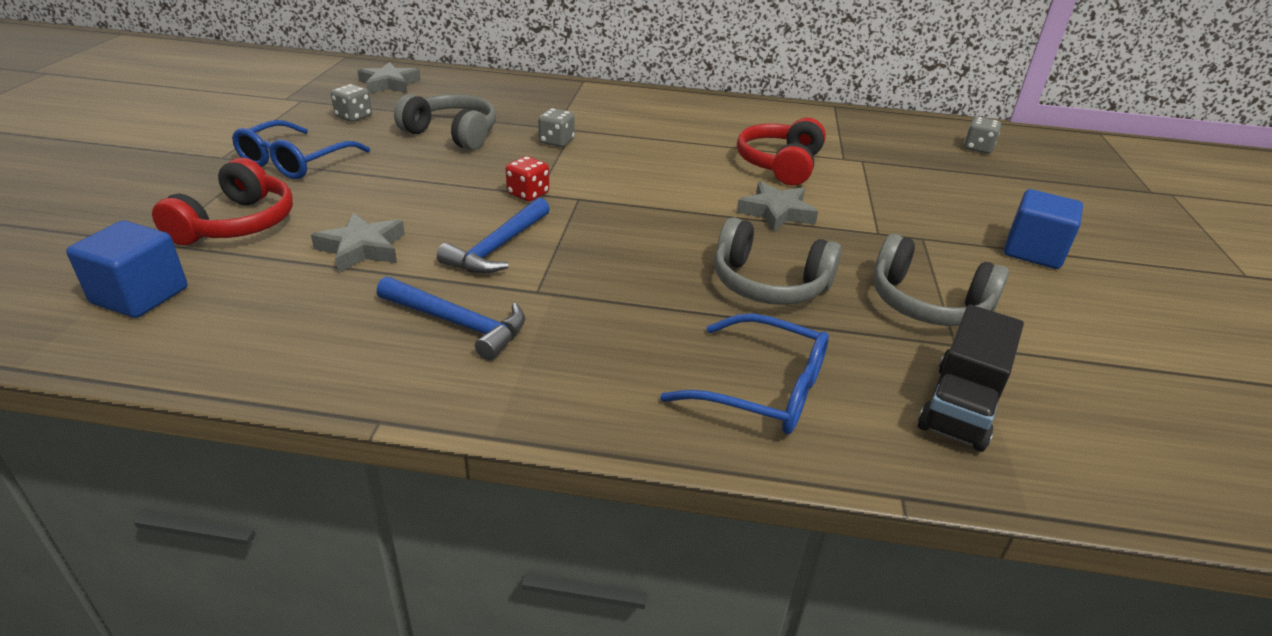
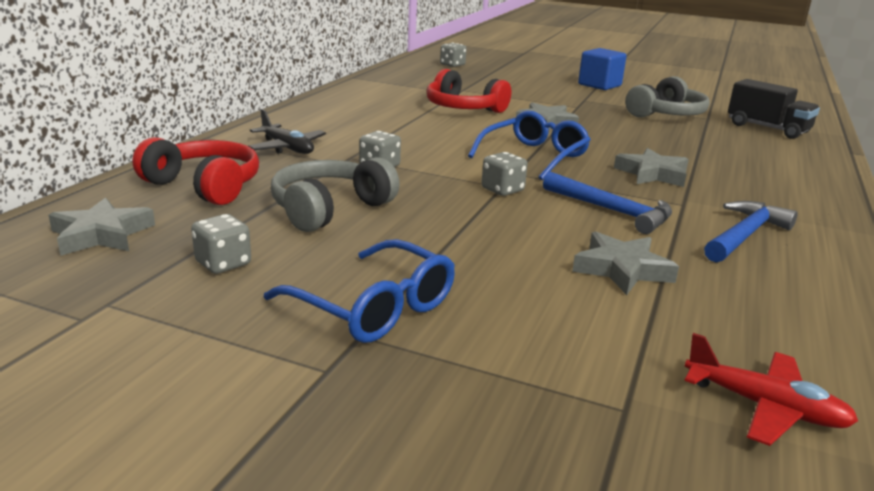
camera: 75 degrees left, 10 degrees down
(140, 295) = (764, 407): blue cube -> red plane
(237, 224) = (566, 346): red headphones -> red headphones (205, 186)
(528, 194) = (502, 190): red dice -> grey dice
(578, 106) = (287, 148): none -> black plane
(629, 276) = (652, 174): none -> grey star
(761, 389) = (777, 162): blue glasses -> blue glasses (534, 156)
(768, 284) = (653, 141): grey headphones -> none

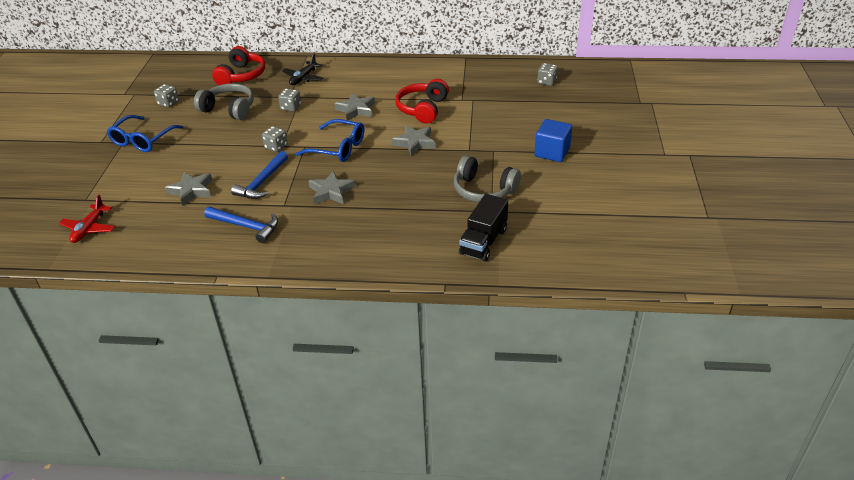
camera: 75 degrees right, 15 degrees up
(102, 234) = (184, 74): grey star -> grey star (356, 110)

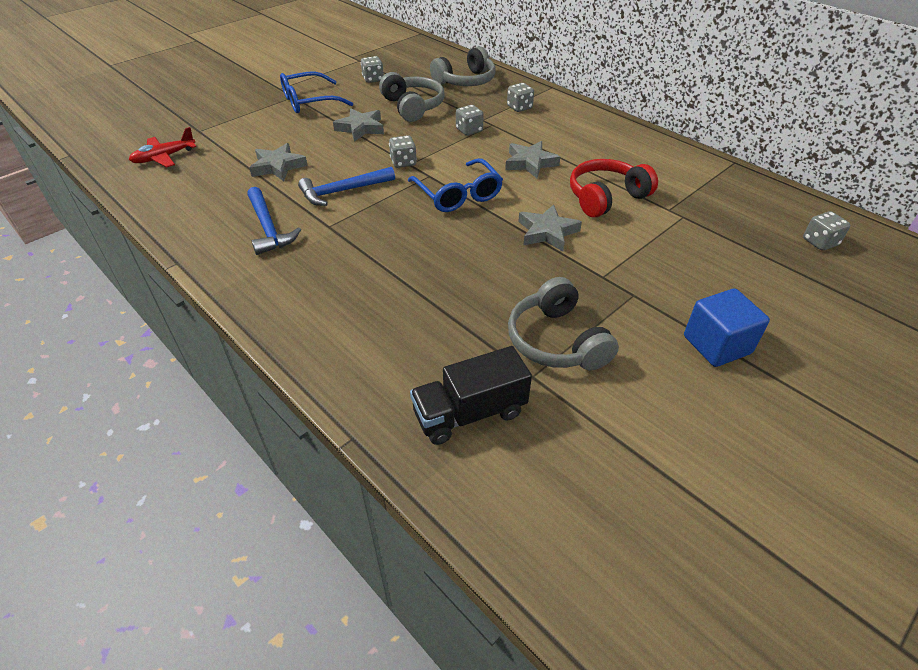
camera: 40 degrees right, 5 degrees up
(241, 76) = (466, 81): red headphones -> grey headphones
(303, 78) = (519, 107): black plane -> grey dice
(331, 192) = (389, 238): grey star -> grey star (360, 128)

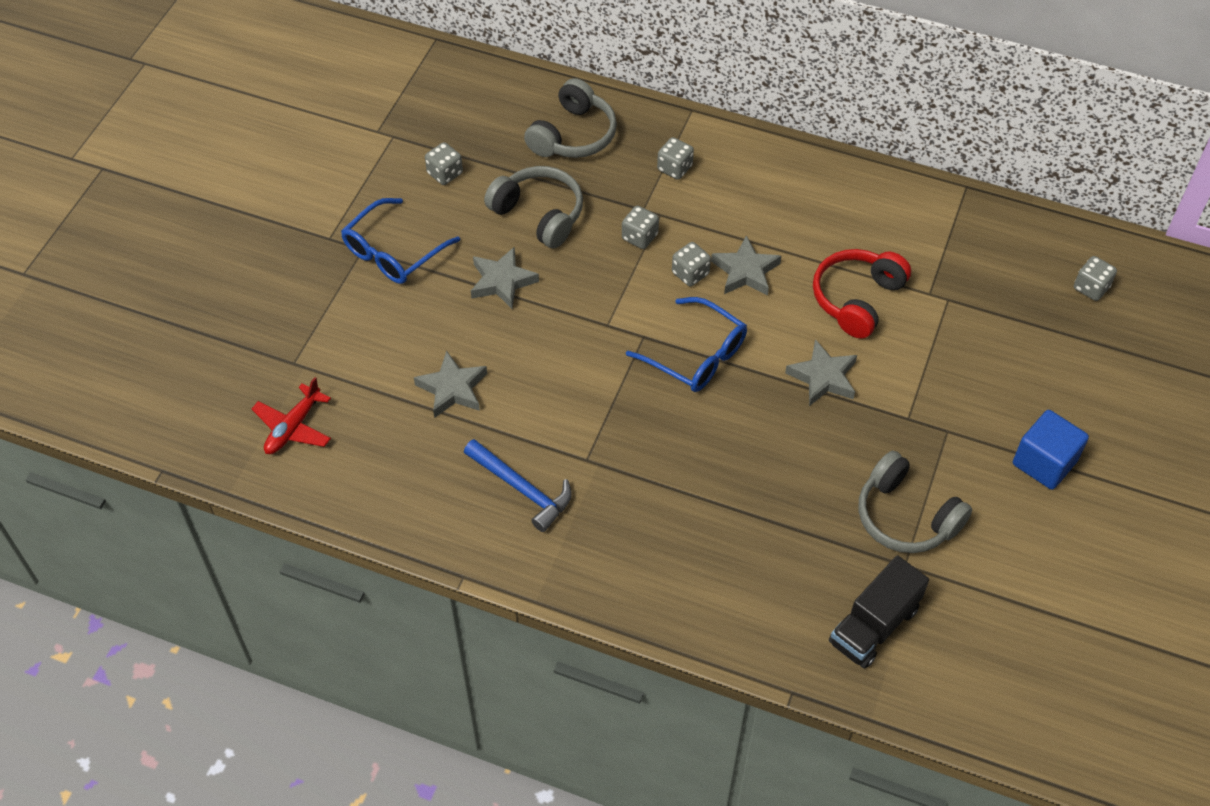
camera: 25 degrees left, 10 degrees up
(343, 191) = (562, 400): blue hammer -> none
(403, 162) = (598, 325): grey dice -> grey dice (690, 273)

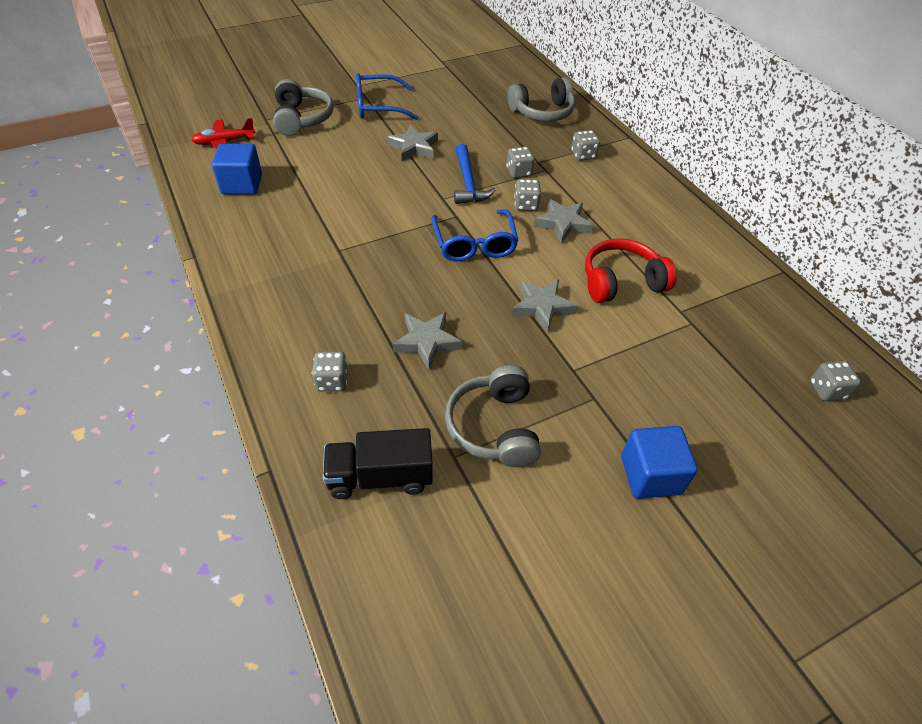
camera: 40 degrees right, 5 degrees down
(390, 463) = (242, 184): none -> blue cube
(445, 173) = (450, 92): grey dice -> grey dice (332, 381)
(452, 389) = (320, 174): grey star -> grey star (426, 342)
(522, 489) = (285, 239): blue hammer -> blue hammer (468, 182)
(539, 214) = (475, 132): grey headphones -> grey headphones (302, 119)

